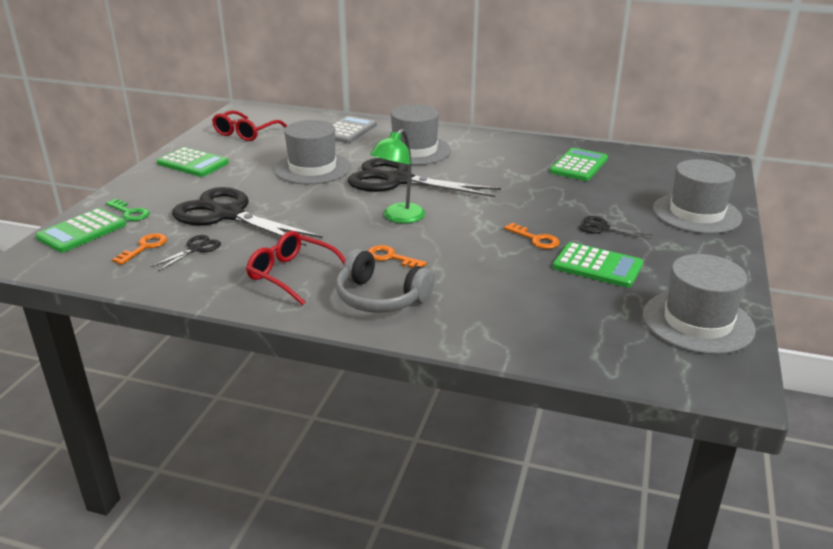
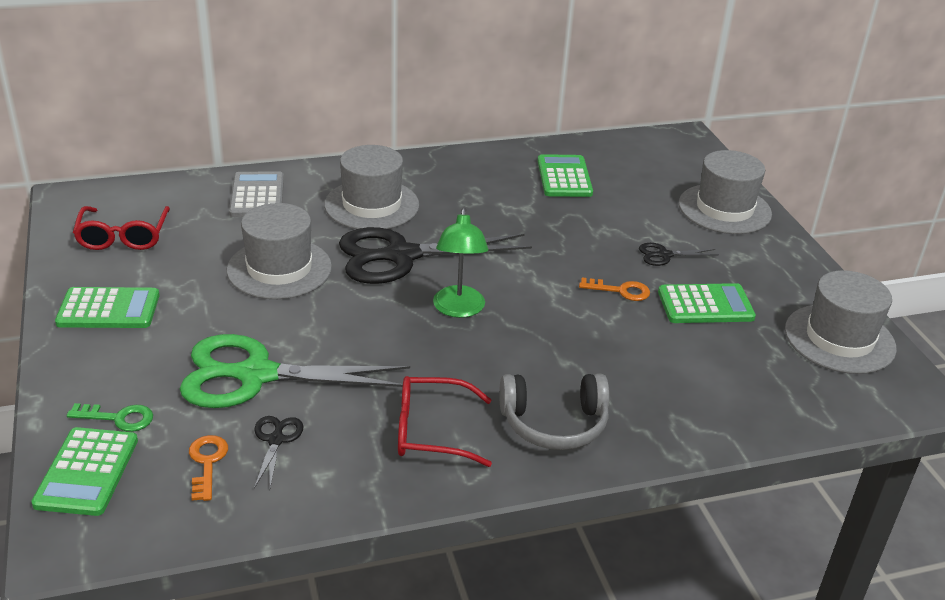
camera: 35 degrees left, 5 degrees up
(227, 215) = (255, 375): black scissors -> green scissors
(391, 257) = (509, 367): orange key -> none

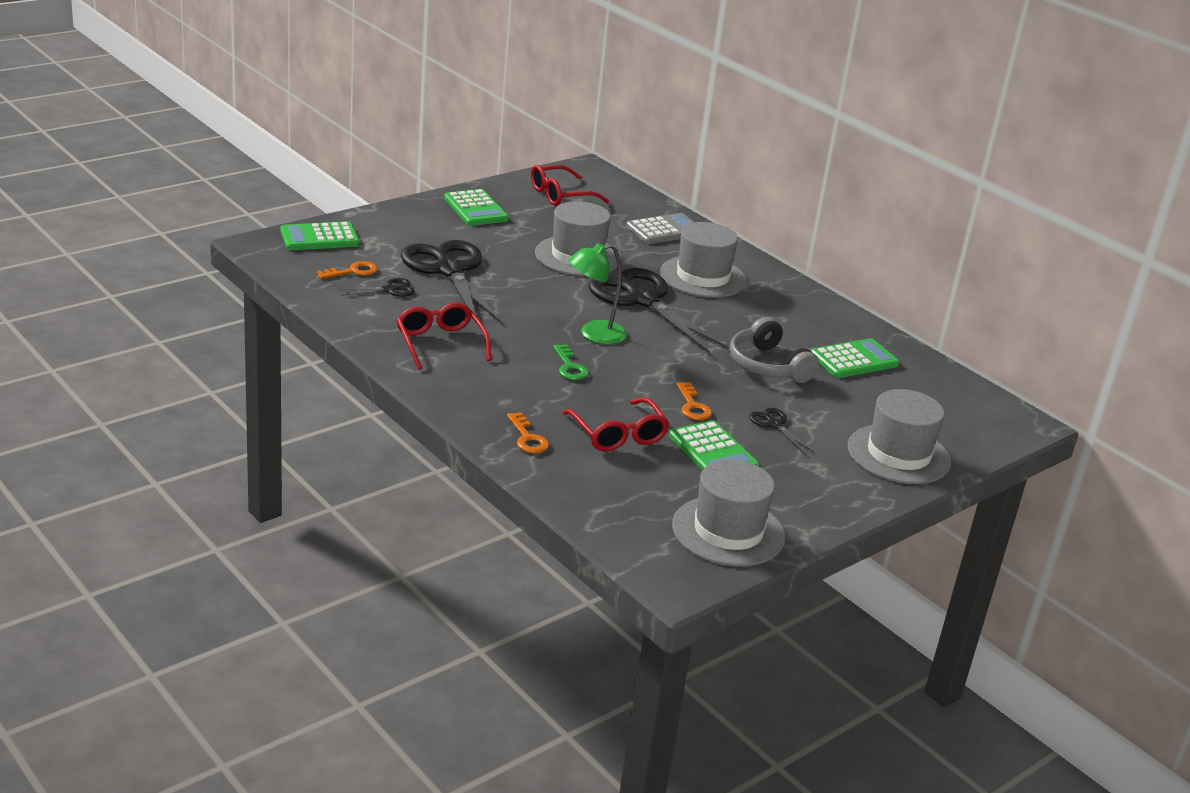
camera: 65 degrees right, 5 degrees down
(118, 418) = (372, 236): green key -> green key (569, 367)
(255, 375) = (449, 270): green scissors -> black scissors
(554, 424) = (486, 391): grey headphones -> grey headphones (767, 366)
(659, 419) = (527, 438): none -> orange key
(664, 354) = (618, 435): none -> red glasses

